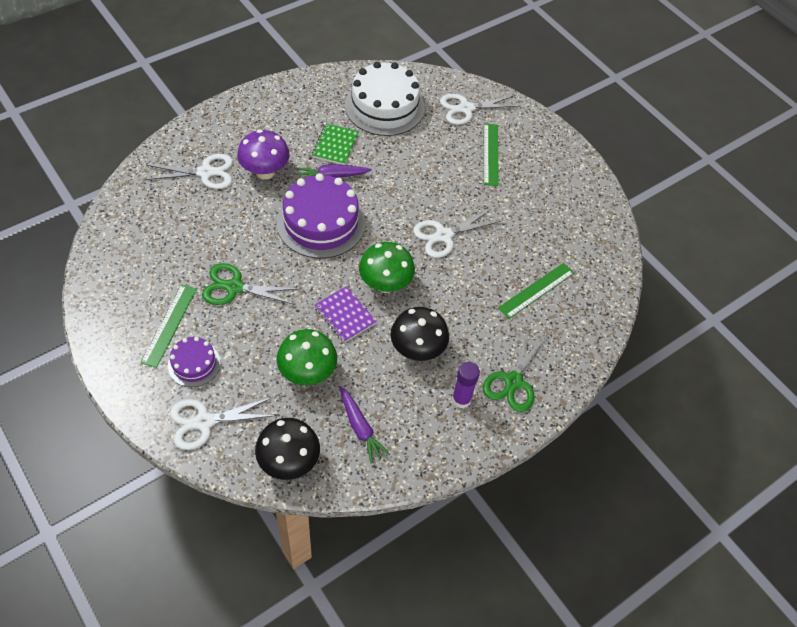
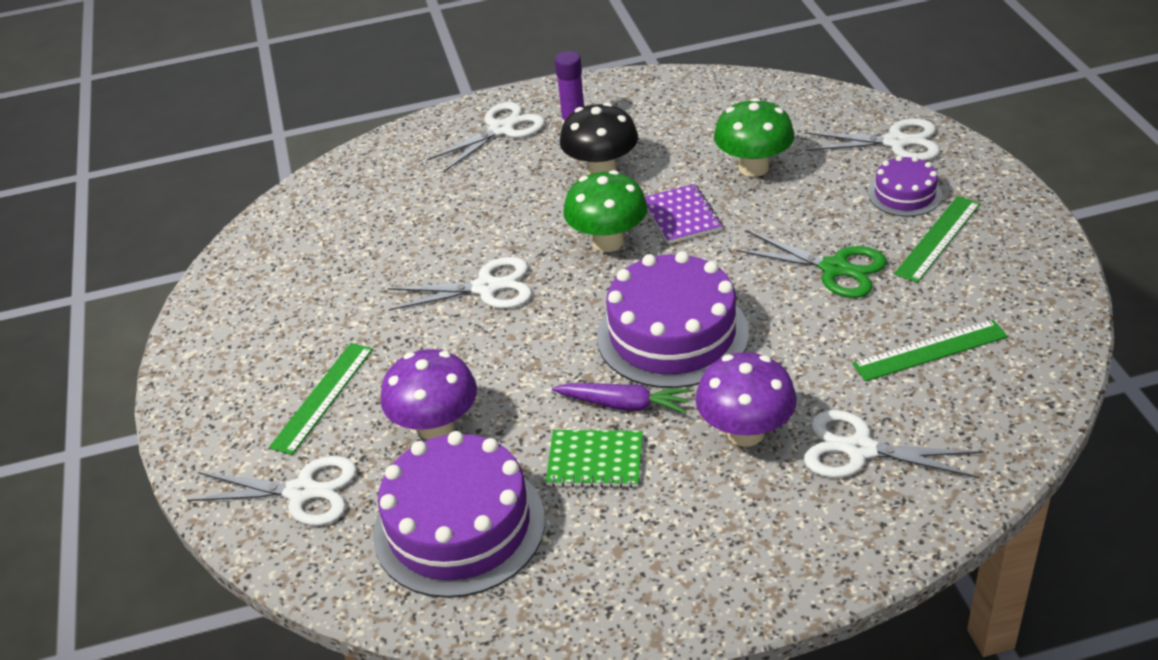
camera: 150 degrees left, 15 degrees down
(289, 462) = (799, 101): black mushroom -> none
(335, 145) = (595, 461): green notebook -> green notebook turned 60 degrees clockwise
(360, 427) = (706, 116): purple carrot -> none
(384, 106) = (459, 526): white cake -> purple cake
(422, 148) = (436, 427): none -> purple mushroom
(513, 381) = (501, 129): green scissors -> white scissors
(536, 290) = (402, 207): green ruler -> green ruler (930, 350)

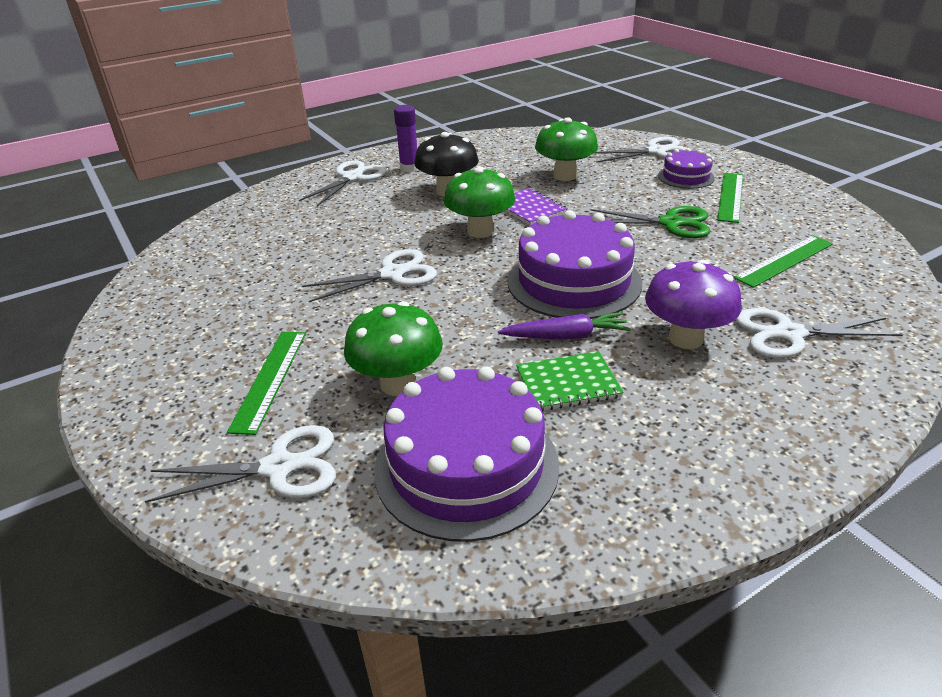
camera: 20 degrees left, 5 degrees down
(436, 427) = (398, 384): purple mushroom -> green mushroom

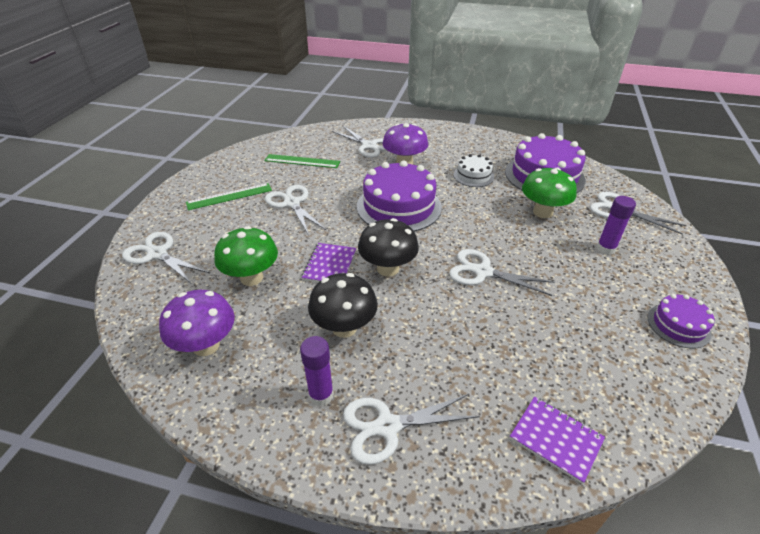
camera: 135 degrees left, 5 degrees up
(239, 219) = (556, 439): none -> purple notebook
(270, 379) = (606, 248): green ruler -> purple glue stick
(480, 231) = (387, 268): green mushroom -> black mushroom
(513, 148) = (206, 345): none -> purple mushroom
(566, 336) = (446, 189): purple carrot -> none
(568, 383) = (473, 176): green notebook -> white cake
(671, 223) = (292, 203): green scissors -> white scissors
(686, 177) = (206, 222): purple cake -> purple cake (678, 325)

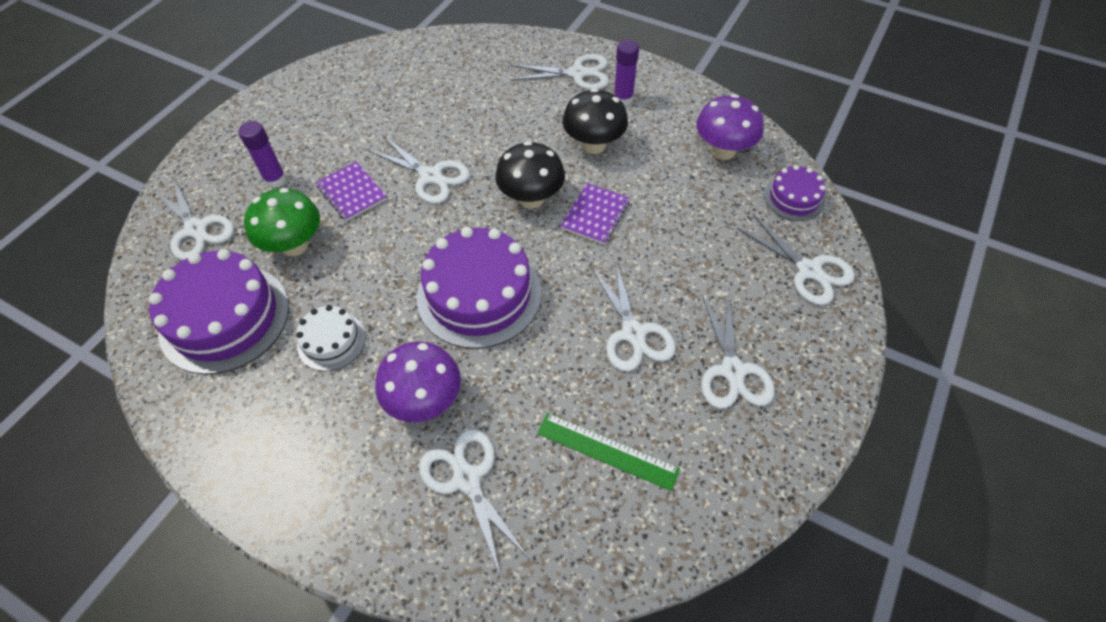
camera: 165 degrees left, 15 degrees up
(229, 196) = (732, 371): green ruler -> white scissors
(251, 278) = (686, 214): green mushroom -> none
(556, 439) = (466, 50): purple notebook -> purple notebook (352, 192)
(678, 325) = (298, 98): purple cake -> purple cake (794, 198)

